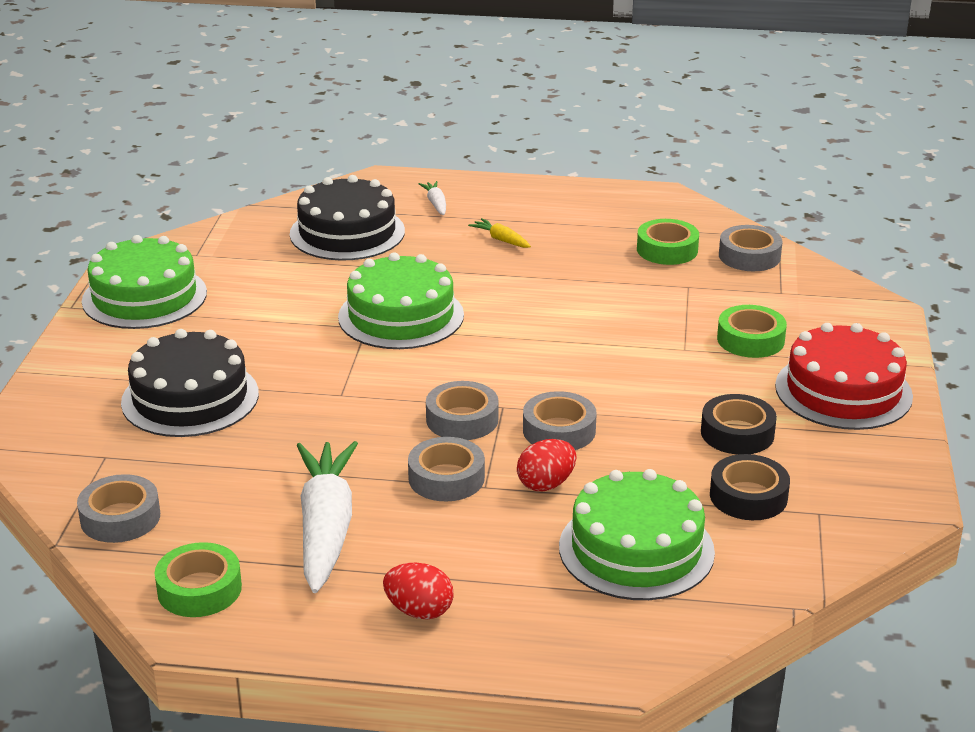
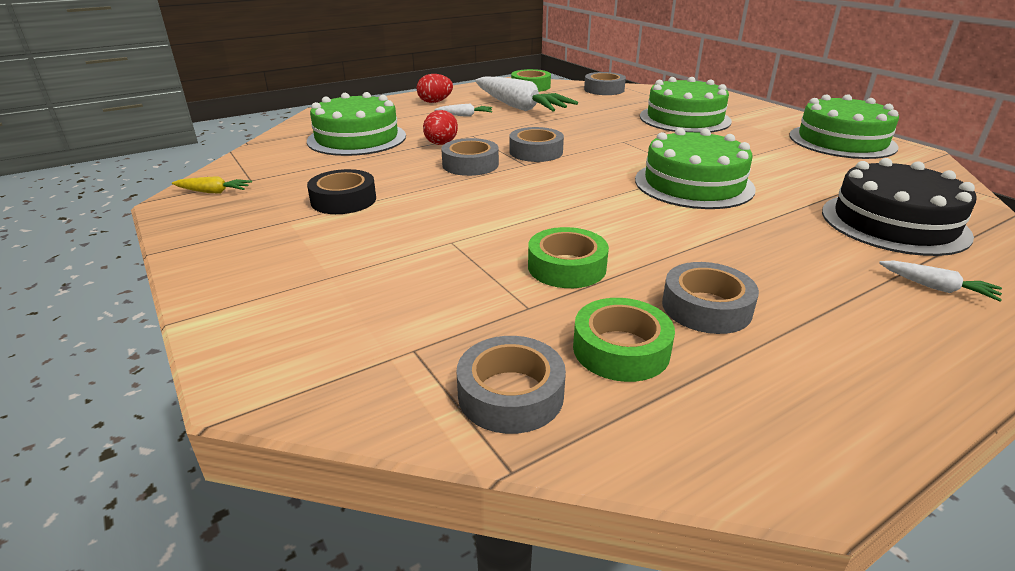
camera: 140 degrees right, 0 degrees up
(190, 398) = (684, 119): black cake -> green cake
(431, 541) = (464, 115): none -> white carrot
(446, 478) = (497, 132): grey tape -> grey tape (706, 307)
(501, 240) = (786, 275): yellow carrot -> yellow carrot (213, 192)
(748, 496) = (307, 173): black tape -> none
(750, 340) = (397, 273): green tape -> green tape (566, 267)
(843, 391) = (266, 259): red cake -> none

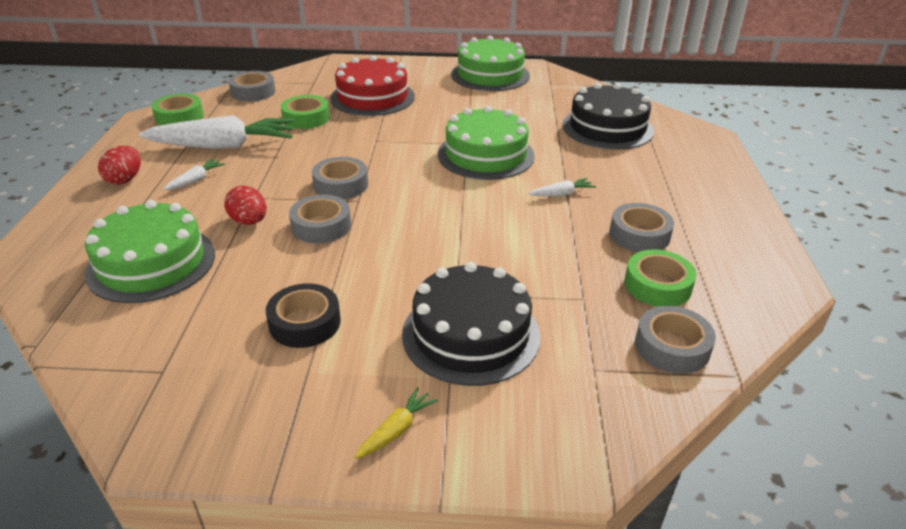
camera: 55 degrees left, 5 degrees up
(213, 192) = (160, 408): yellow carrot -> yellow carrot (396, 430)
(399, 266) = (471, 334): none -> black cake
(566, 267) = (547, 260): green tape -> green tape (306, 118)
(684, 119) = (372, 97): green cake -> red cake
(936, 288) = (679, 159): white carrot -> white carrot (561, 194)

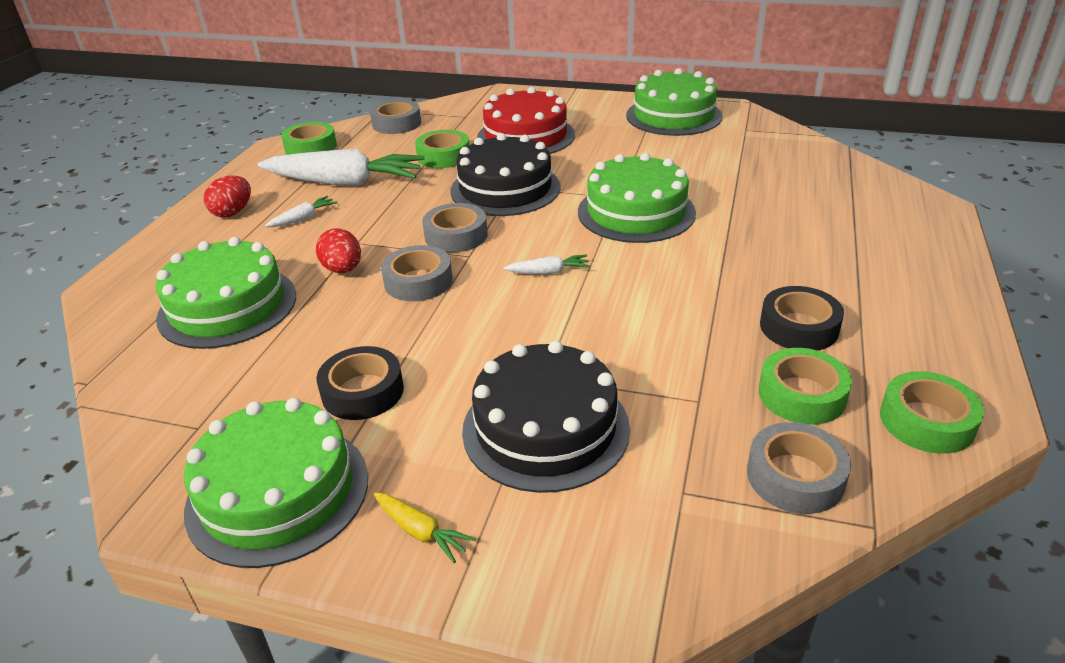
camera: 15 degrees right, 0 degrees up
(259, 416) = (278, 492): none -> green cake
(396, 430) = (421, 532): yellow carrot -> yellow carrot turned 75 degrees clockwise
(561, 194) = (714, 267): white carrot -> white carrot (549, 272)
(607, 128) = (801, 188): black cake -> black cake (505, 189)
(639, 235) = (799, 327): grey tape -> black tape
(750, 295) = (927, 421): none -> green tape

